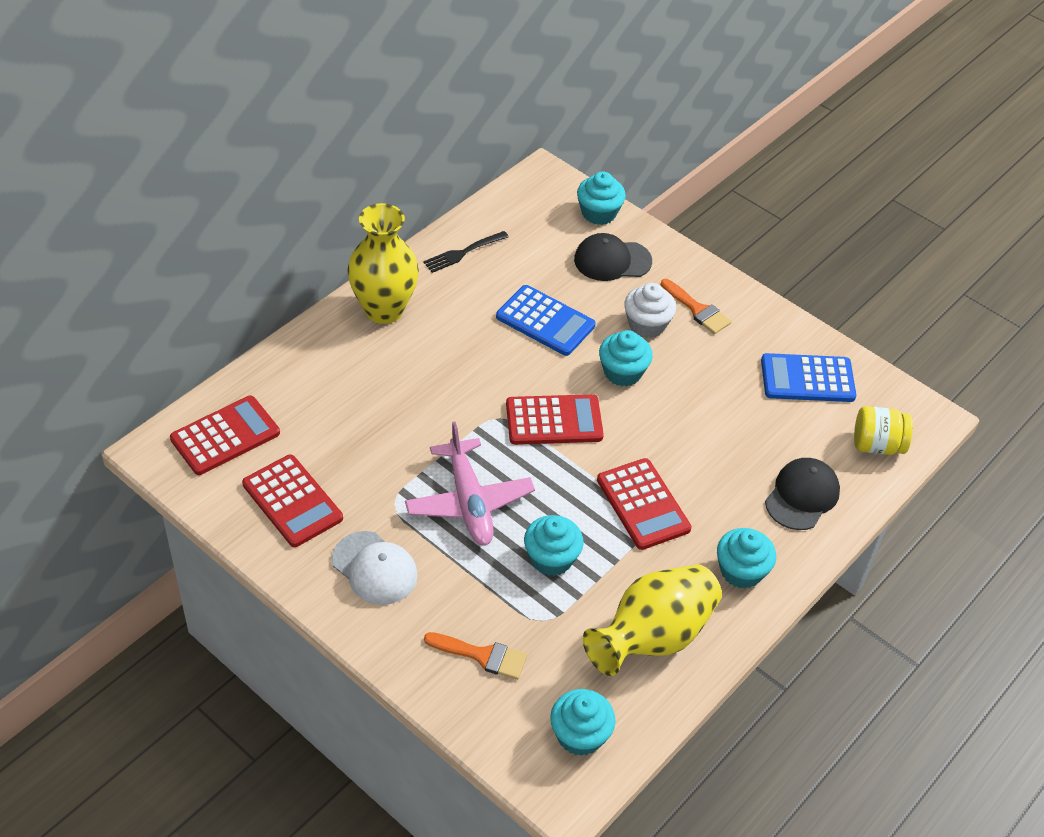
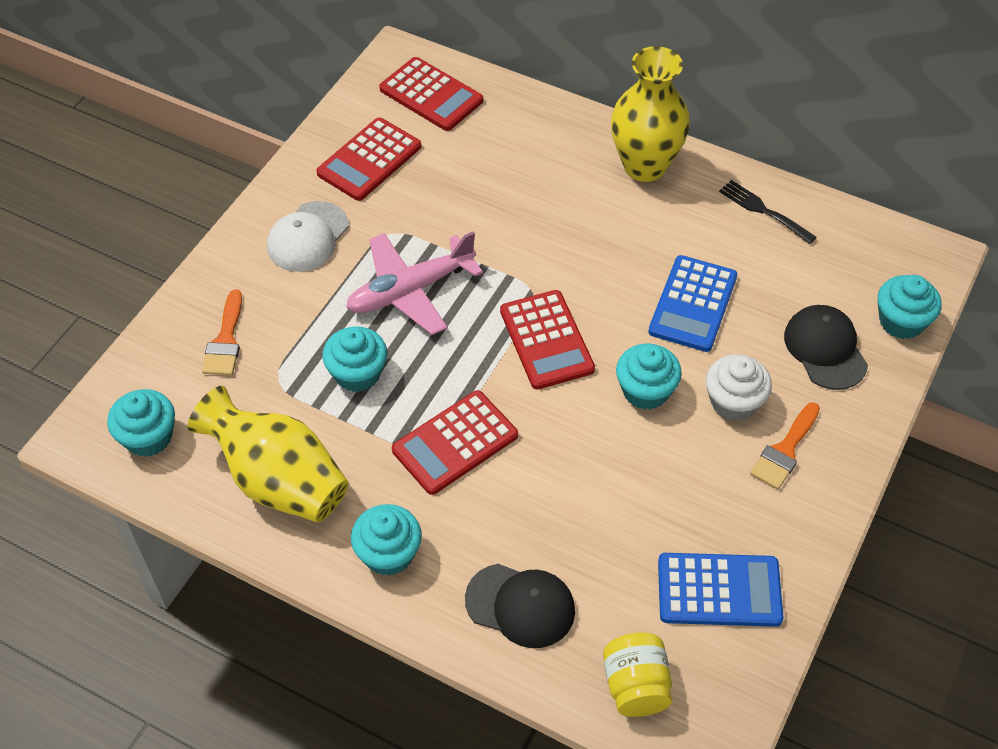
camera: 80 degrees right, 5 degrees up
(807, 379) = (719, 590): blue calculator -> blue calculator turned 105 degrees clockwise

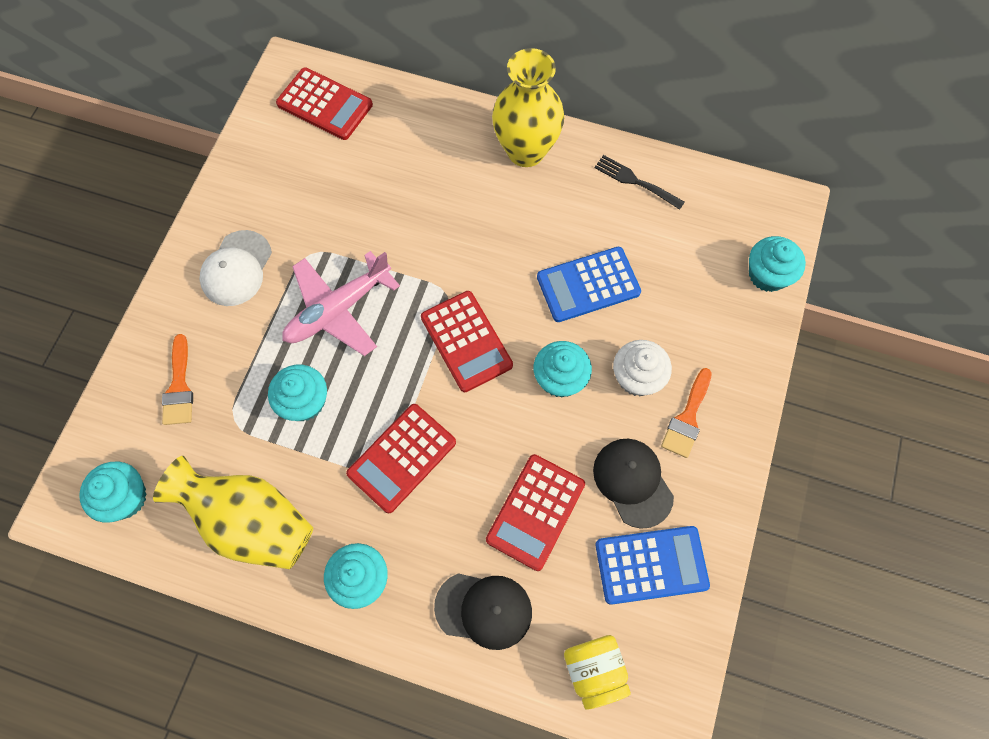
camera: 10 degrees left, 15 degrees up
(369, 160) = (279, 180): red calculator -> red calculator (536, 512)
(693, 304) = (588, 285): blue calculator -> blue calculator turned 60 degrees clockwise
(825, 349) = (707, 312): black cap -> black cap (632, 482)

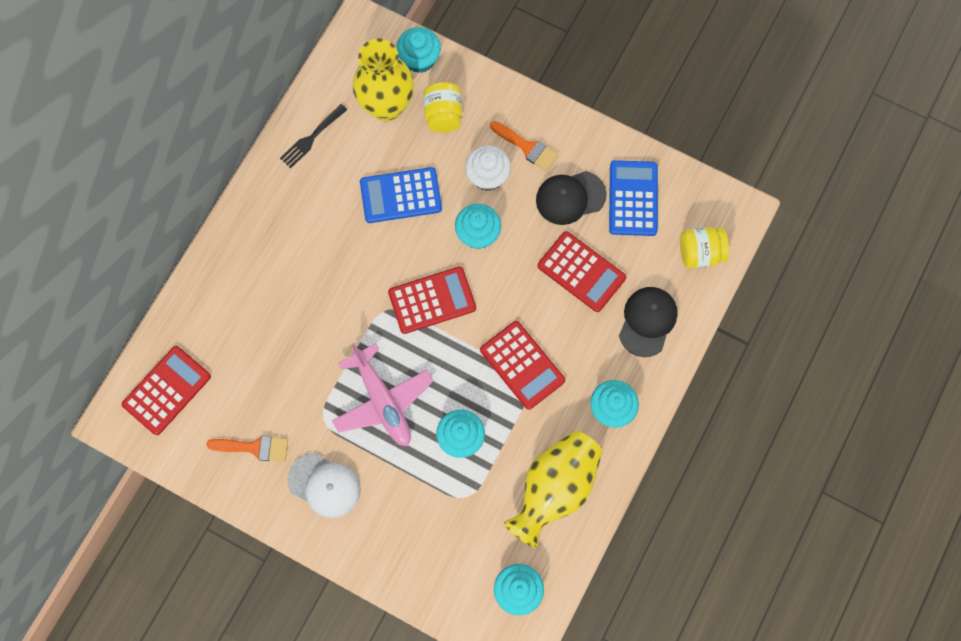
camera: 80 degrees left, 5 degrees up
(179, 387) = (428, 541): orange brush -> orange brush (254, 447)
(526, 151) = (260, 221): yellow vase -> yellow vase (387, 106)
(588, 285) = (401, 196): blue calculator -> blue calculator turned 90 degrees clockwise
(703, 313) = (443, 115): none -> yellow jar

